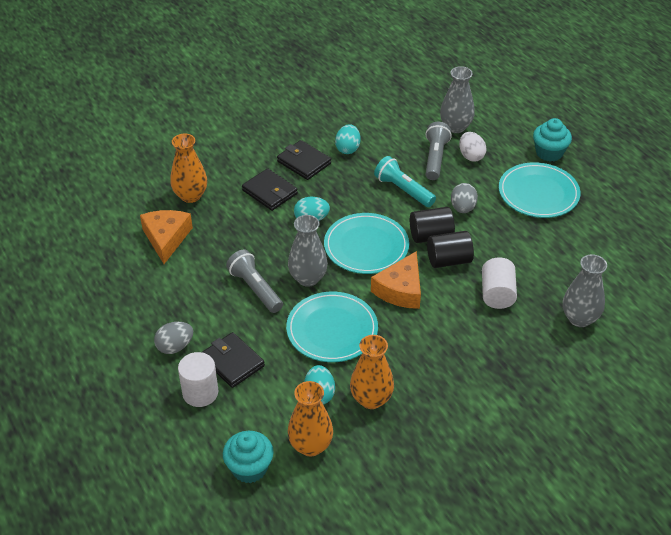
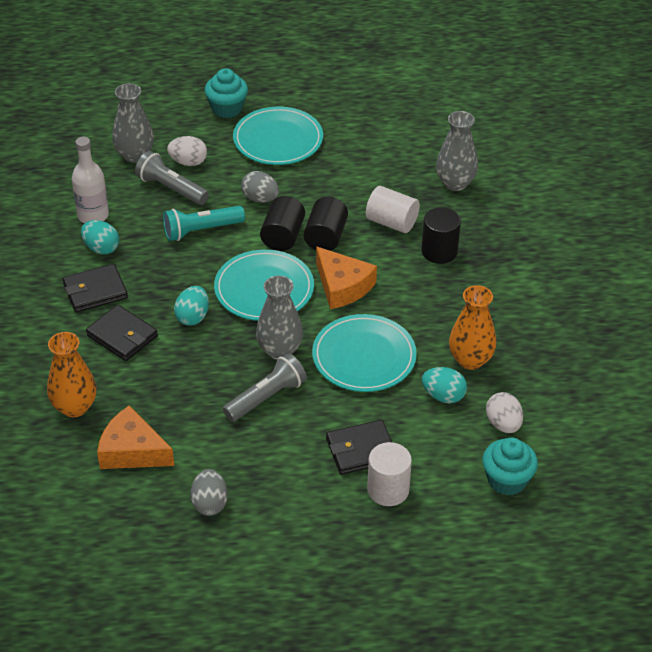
camera: 65 degrees left, 0 degrees up
(175, 347) = (310, 492): grey egg -> grey egg (209, 503)
(255, 289) = (266, 397): grey flashlight -> grey flashlight turned 150 degrees clockwise
(270, 192) = (122, 336): black wallet -> black wallet turned 60 degrees clockwise
(310, 445) = (503, 424): orange vase -> white egg
(377, 132) = (93, 215): none -> white bottle
(485, 336) = (439, 251): none -> black cylinder

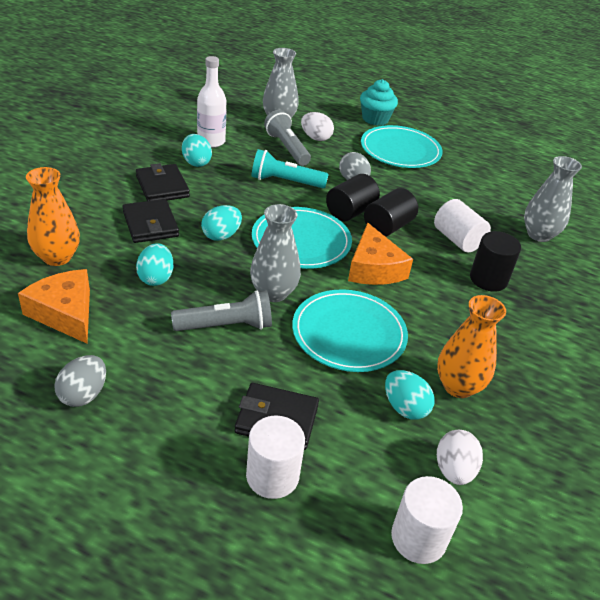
camera: 25 degrees right, 5 degrees down
(95, 291) = (162, 186): black wallet -> black wallet turned 60 degrees clockwise
(174, 384) = (156, 278): none -> turquoise egg
(507, 480) = (418, 538): turquoise cupcake -> white cylinder

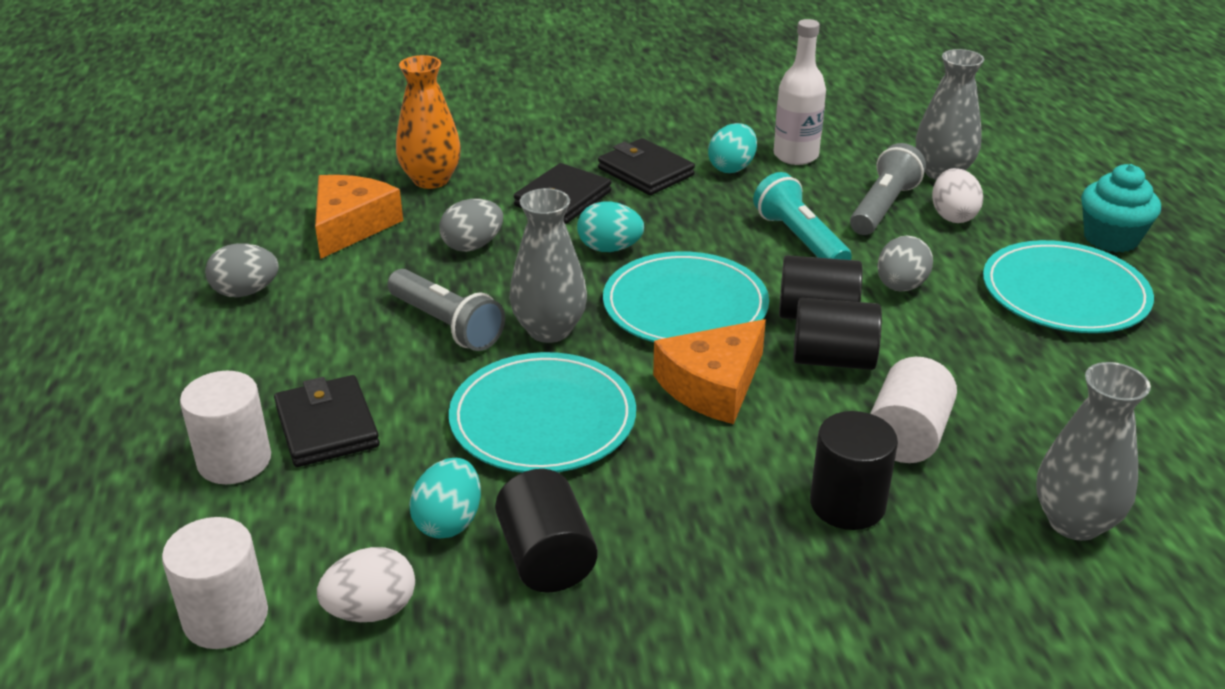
camera: 60 degrees right, 5 degrees down
(156, 278) = (472, 246): turquoise egg -> grey egg
(162, 186) = (645, 172): black wallet -> black wallet turned 75 degrees counterclockwise
(458, 386) = (546, 557): orange vase -> black cylinder

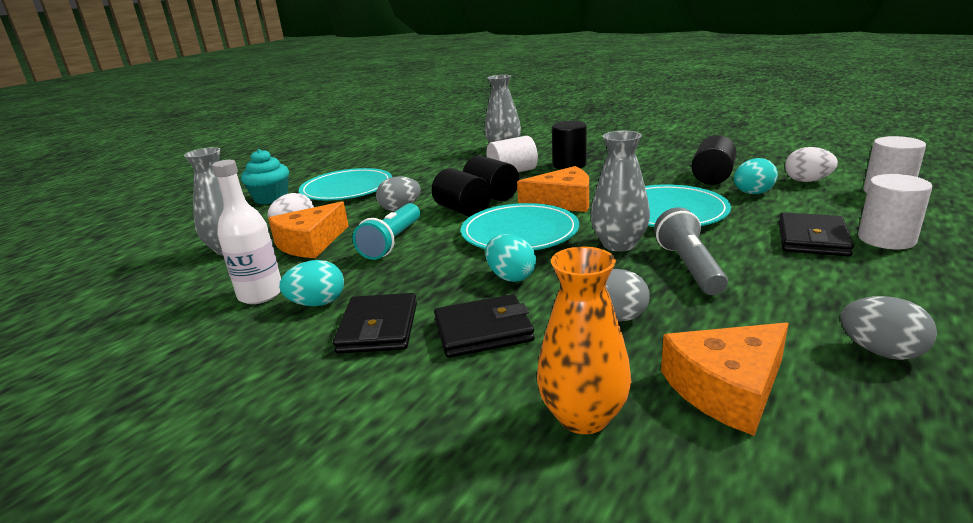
camera: 135 degrees left, 10 degrees down
(883, 207) = (310, 243): grey flashlight -> orange cheese

